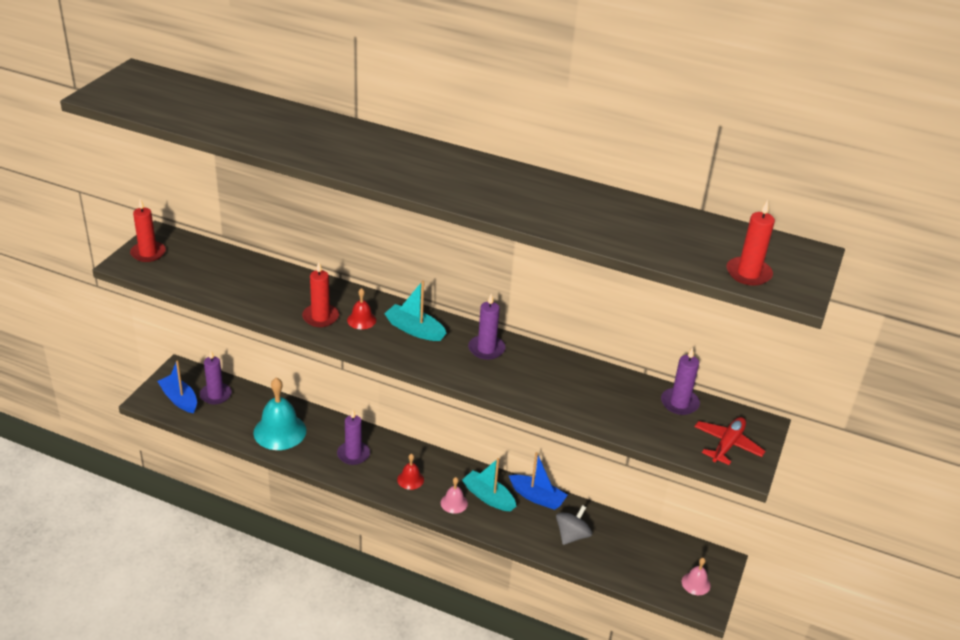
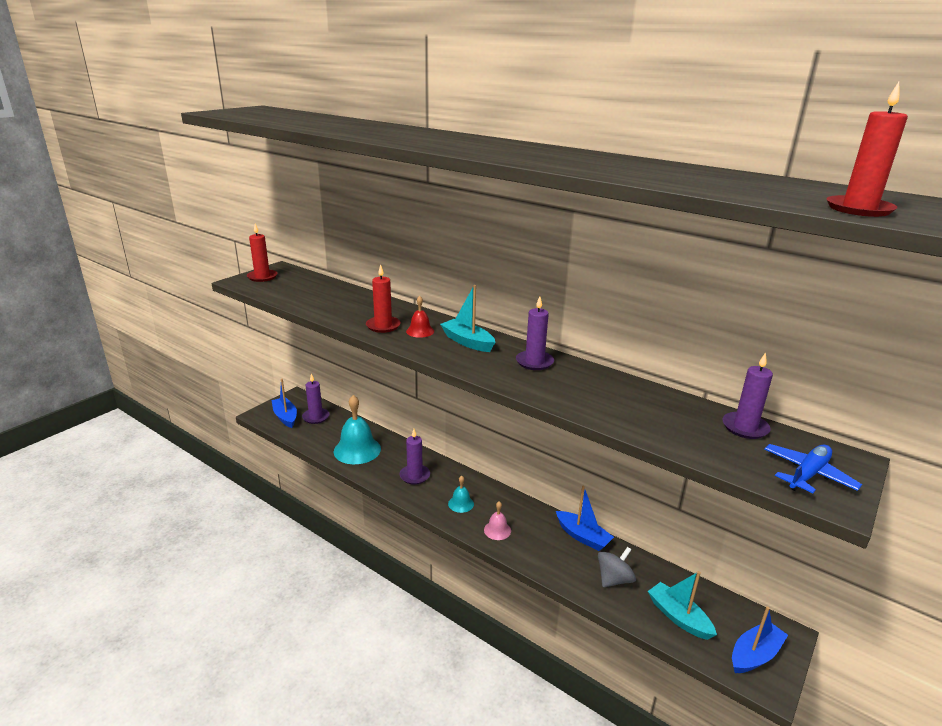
camera: 15 degrees right, 10 degrees down
(410, 479) = (461, 503): red bell -> turquoise bell
(488, 497) = (533, 529): turquoise boat -> turquoise boat (678, 617)
(696, 583) = (755, 655): pink bell -> blue boat
(727, 445) = (807, 474): red plane -> blue plane

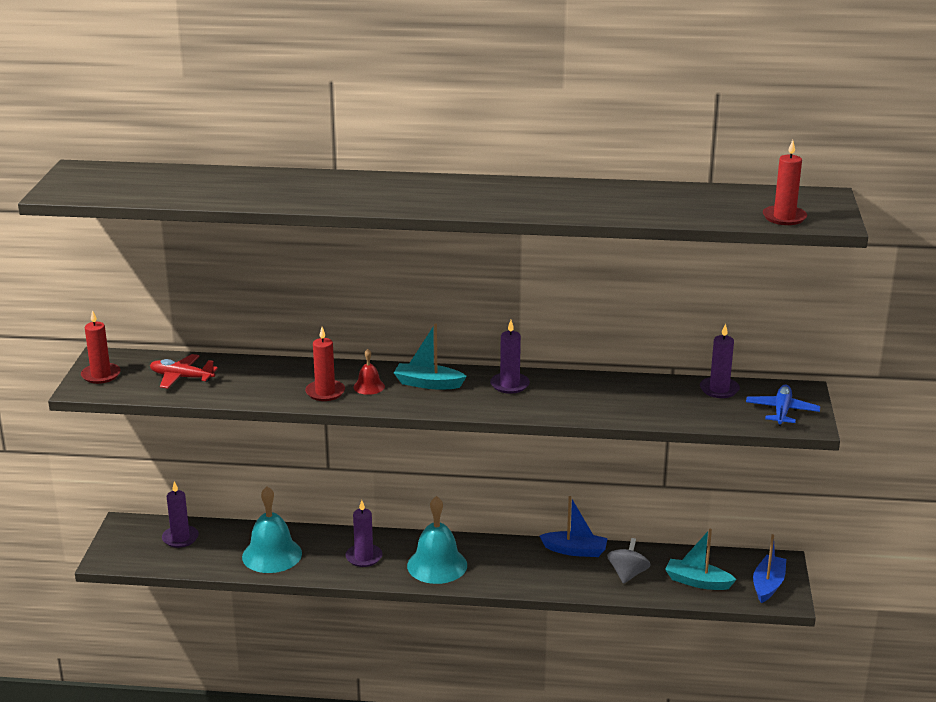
camera: 30 degrees left, 0 degrees up
(285, 417) = (141, 551): blue boat -> none
(305, 291) = (181, 377): none -> red plane
(461, 503) = (437, 565): turquoise bell -> turquoise bell, size x2.02
(497, 530) = (493, 575): pink bell -> none

